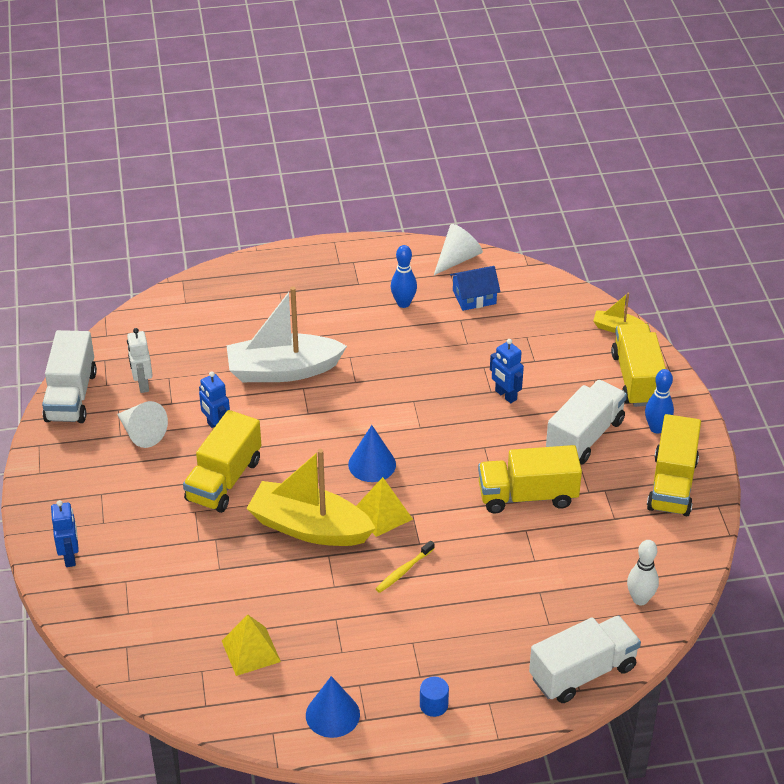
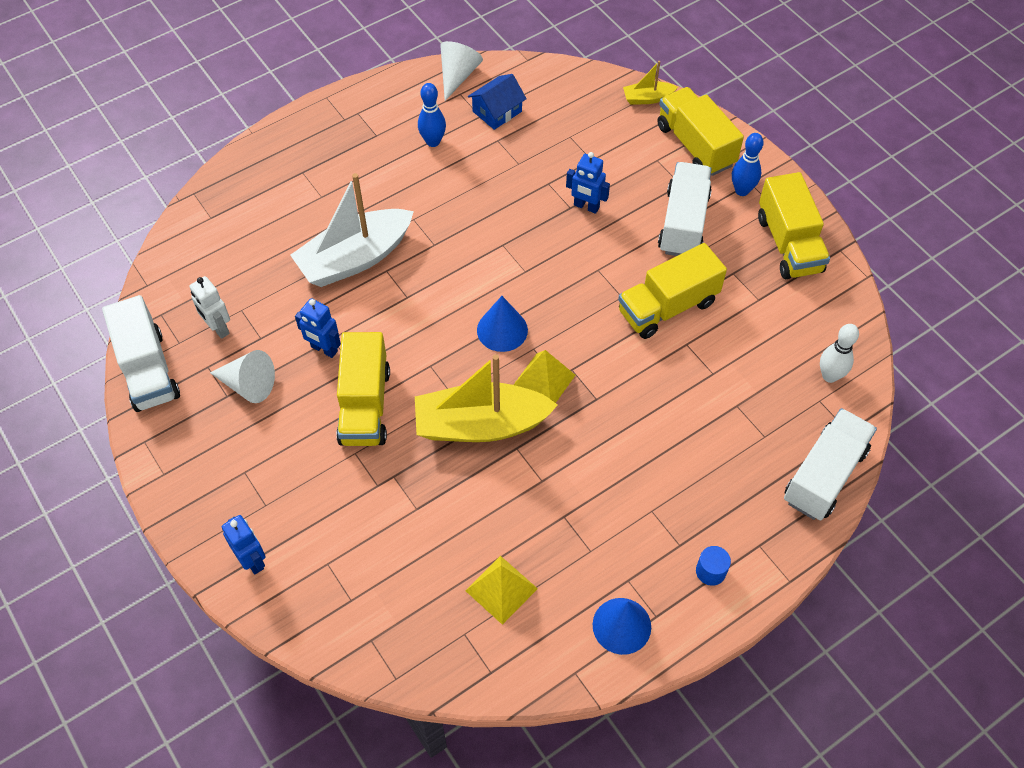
camera: 25 degrees left, 15 degrees up
(403, 571) = (599, 435): yellow toothbrush -> none

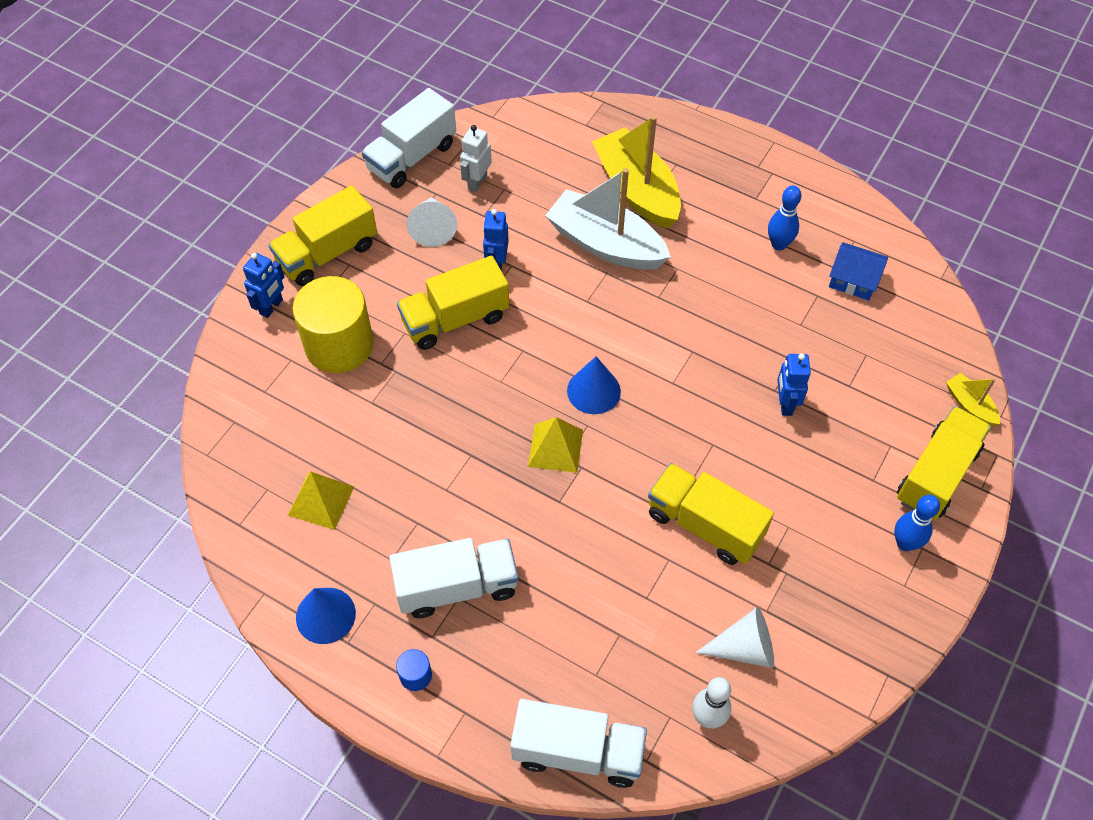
camera: 65 degrees right, 0 degrees up
(335, 514) = (339, 345): none -> yellow cylinder
(458, 76) = (875, 229): white cone -> white cone (744, 648)
(481, 425) = (481, 416): yellow boat -> yellow boat (637, 190)
(683, 223) = (821, 501): white truck -> white truck (457, 587)
(789, 244) = (861, 617): yellow truck -> yellow truck (327, 253)

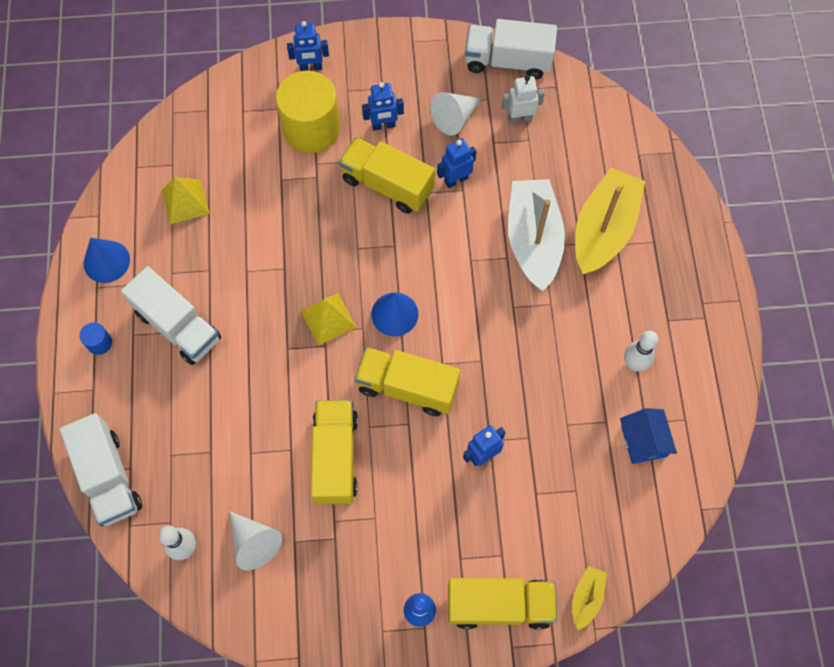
camera: 55 degrees right, 10 degrees up
(327, 253) = (380, 69): yellow truck -> yellow truck (407, 387)
(390, 286) = (383, 125): none -> blue robot
(779, 244) = (634, 364): blue bowling pin -> white bowling pin

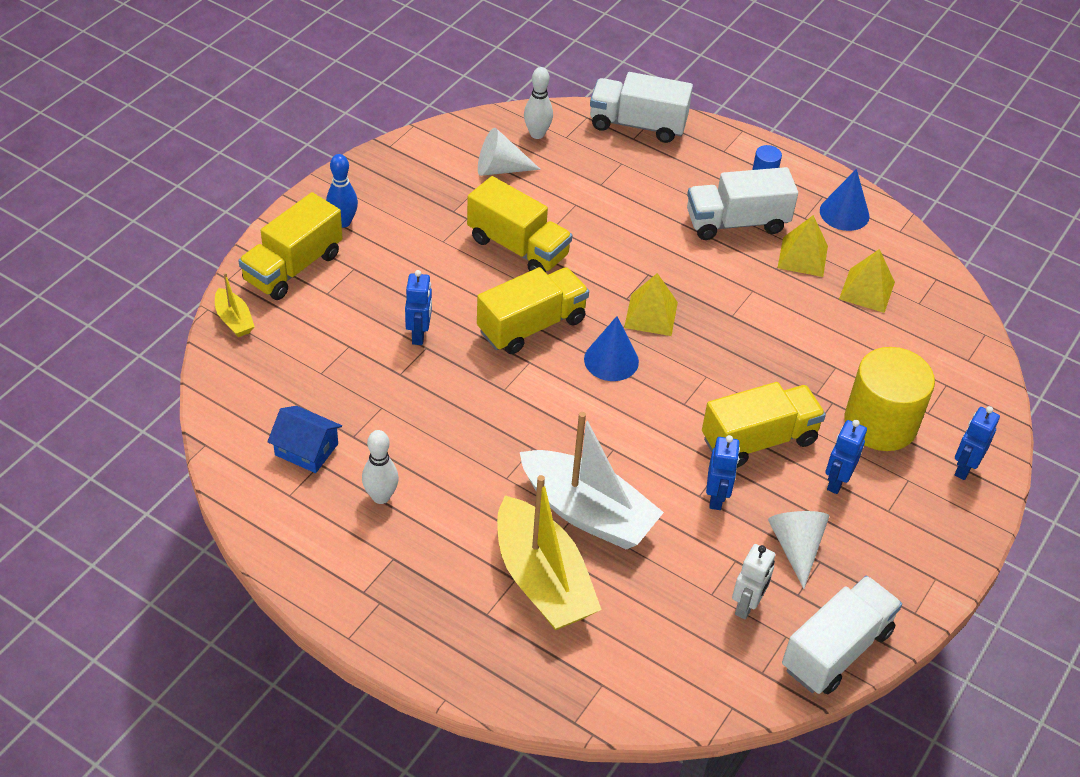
camera: 125 degrees right, 20 degrees down
(181, 260) = (802, 256): none -> yellow pyramid

